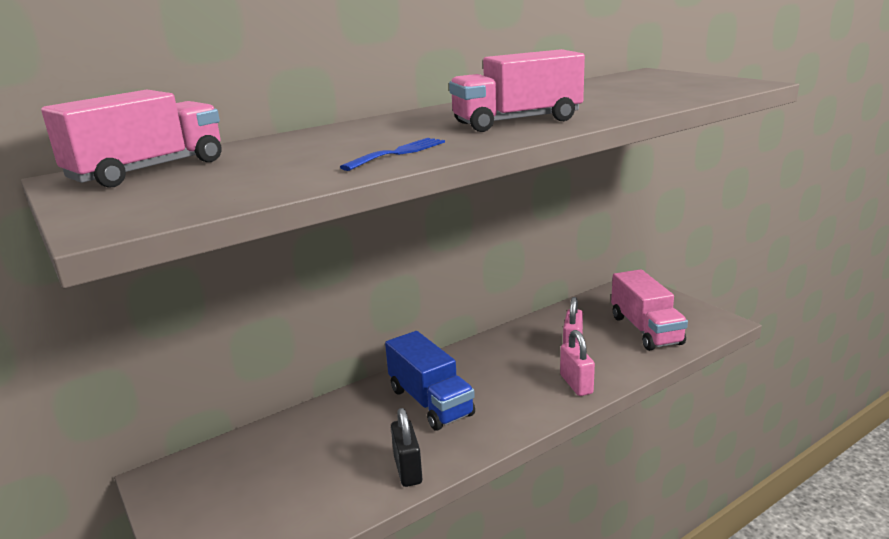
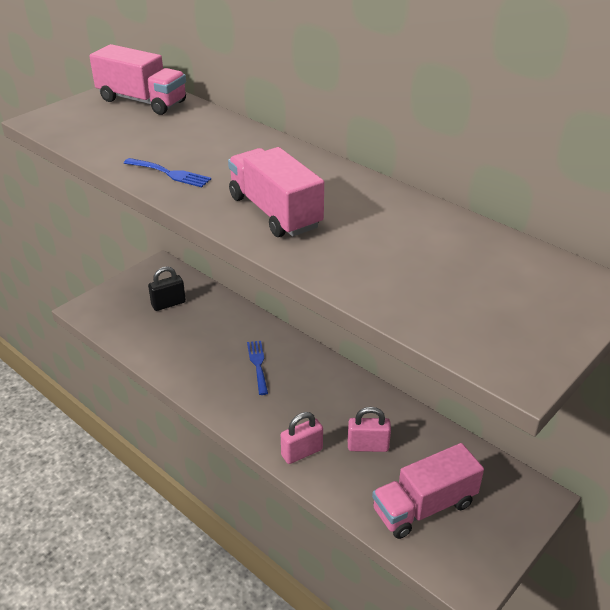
camera: 75 degrees right, 15 degrees up
(408, 470) = (175, 368): black padlock -> black padlock (168, 304)
(430, 402) = (258, 364): blue truck -> blue fork

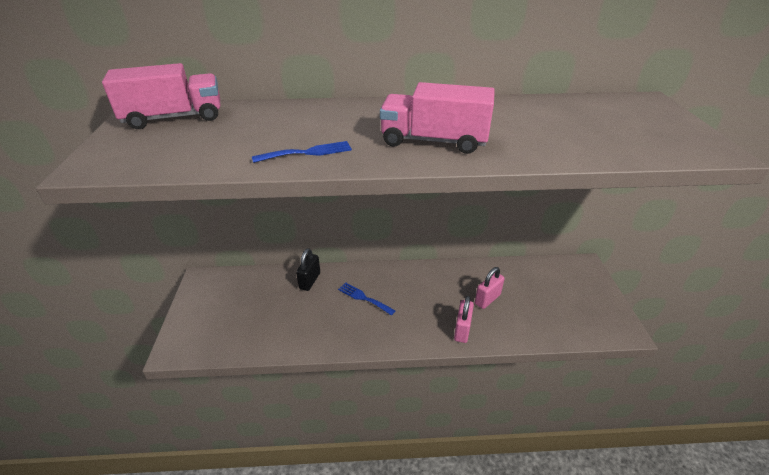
camera: 45 degrees left, 0 degrees up
(168, 304) = (245, 300): black padlock -> black padlock (310, 281)
(424, 507) = (555, 309): pink truck -> none

